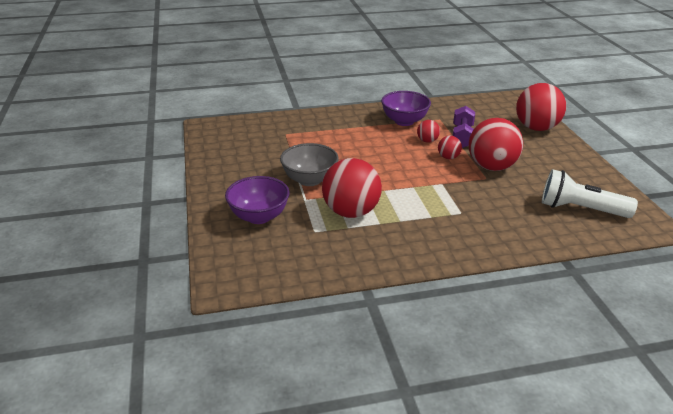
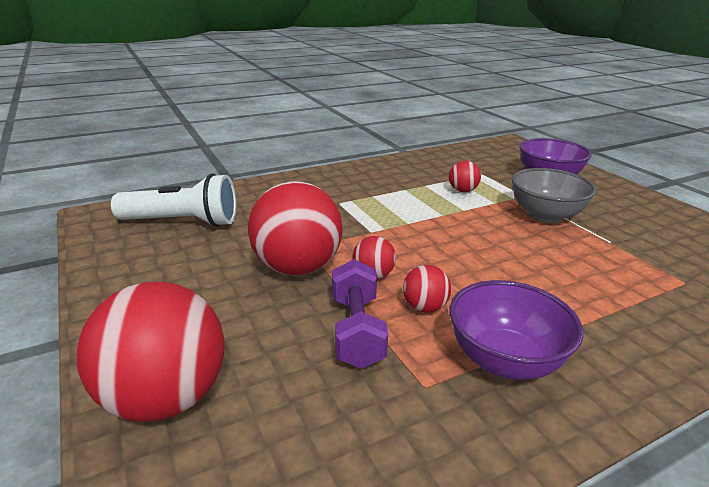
camera: 165 degrees right, 5 degrees down
(351, 212) = (462, 191): red ball -> red ball, size x0.46

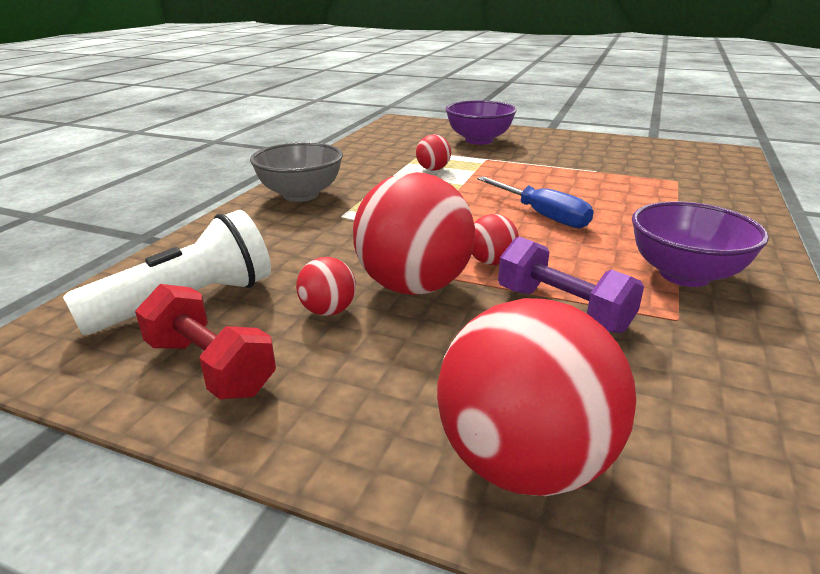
camera: 40 degrees left, 0 degrees up
(137, 261) = (210, 367): none -> red dumbbell
(424, 307) = (573, 266): red ball -> red ball (328, 311)
(479, 259) = (542, 215): none -> blue screwdriver
(545, 216) = (527, 168): grey bowl -> grey bowl (301, 195)

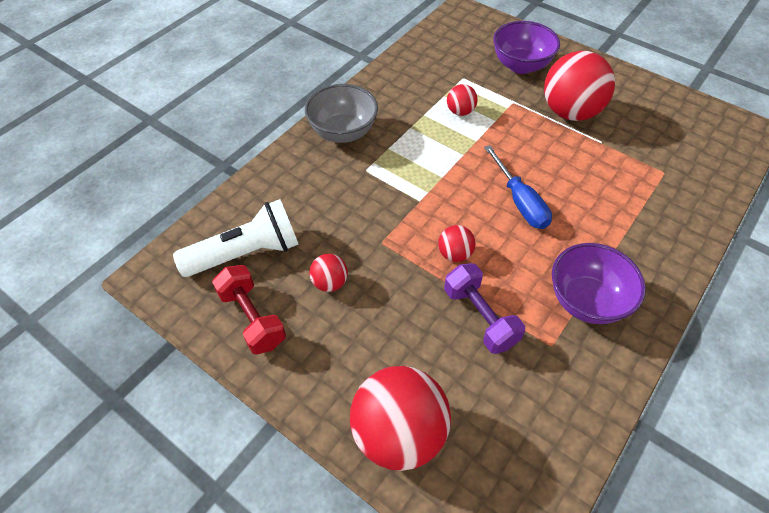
camera: 15 degrees right, 25 degrees up
(414, 286) = (391, 270): red ball -> red ball (570, 112)

